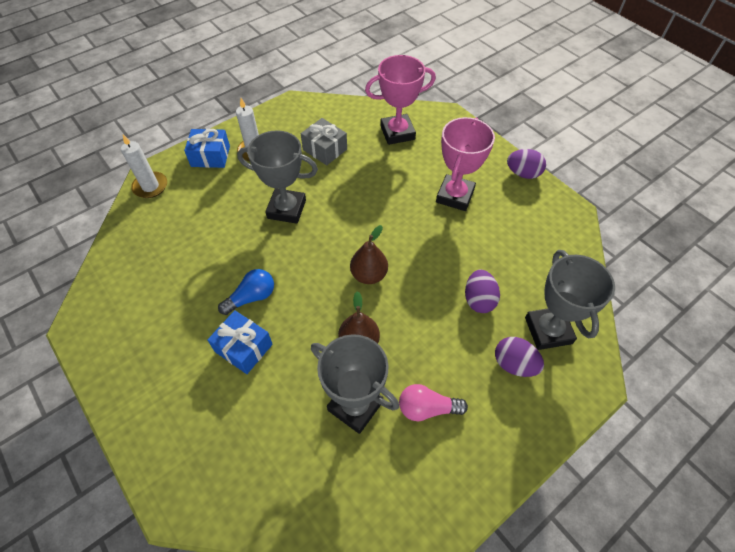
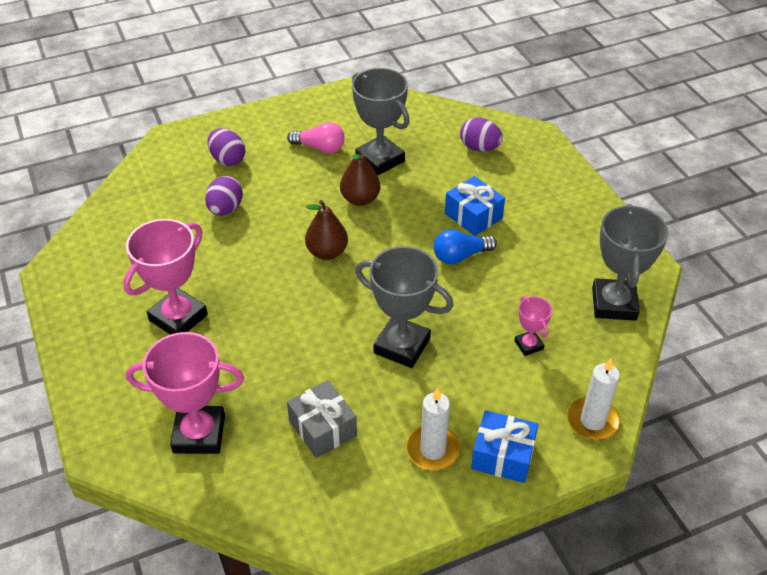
camera: 165 degrees left, 10 degrees down
(192, 229) = (528, 345): none -> pink trophy
(523, 173) = (69, 328): purple egg -> purple egg (479, 148)
(548, 330) = (178, 175): grey trophy -> grey trophy (614, 304)

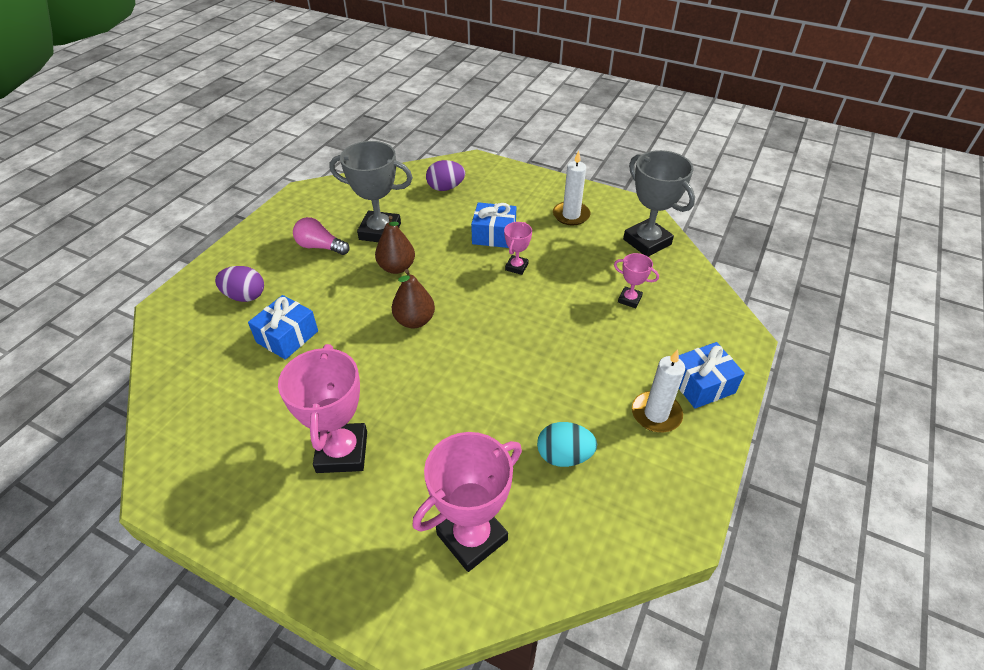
camera: 40 degrees left, 0 degrees up
(225, 209) = (287, 336): purple egg -> blue gift
(320, 148) = (320, 247): pink light bulb -> pink light bulb turned 135 degrees counterclockwise
(323, 428) = (564, 456): grey gift -> turquoise egg
(402, 346) = (549, 354): grey trophy -> none
(460, 256) = (516, 267): blue light bulb -> pink trophy
(592, 421) = (723, 323): white candle -> white candle (571, 215)

